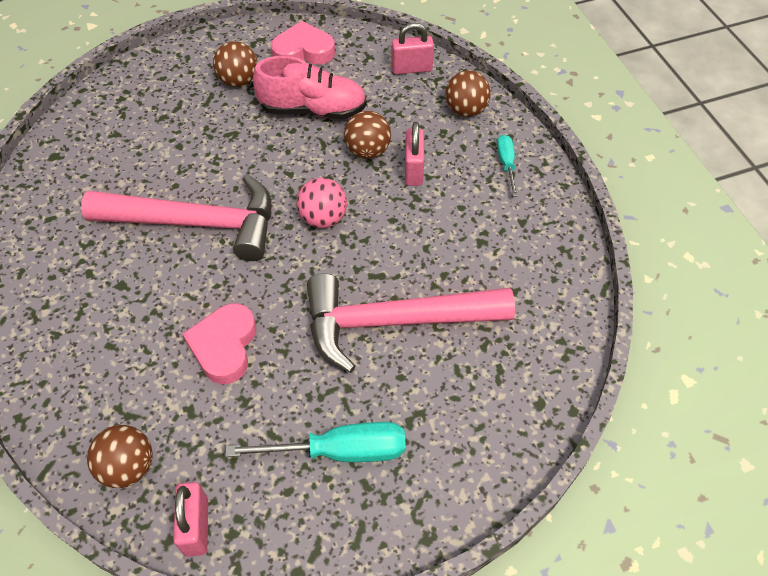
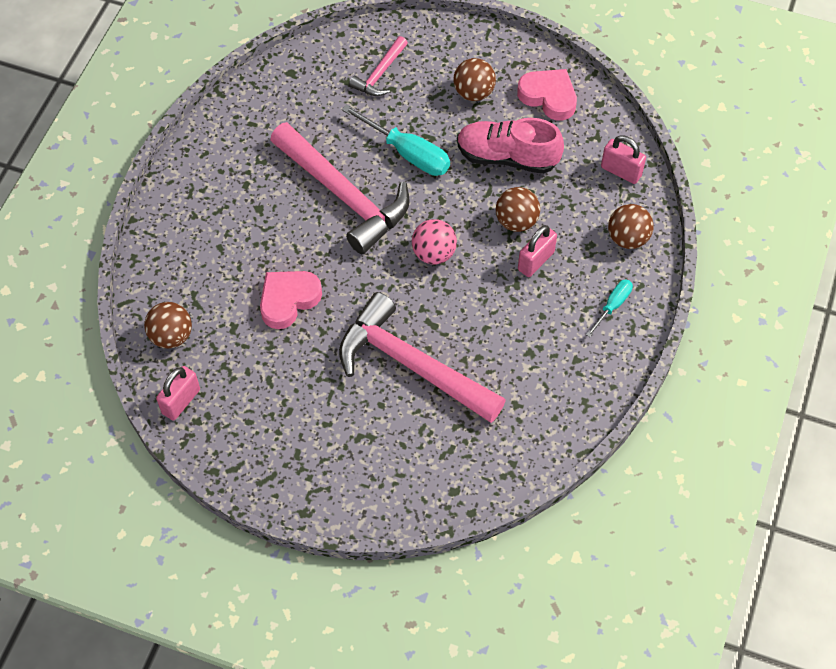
camera: 40 degrees right, 5 degrees up
(142, 112) = (380, 74): none -> pink hammer
(313, 110) = (507, 157): pink shoe -> pink shoe turned 150 degrees clockwise
(340, 451) = (300, 422): turquoise screwdriver -> turquoise screwdriver (408, 153)

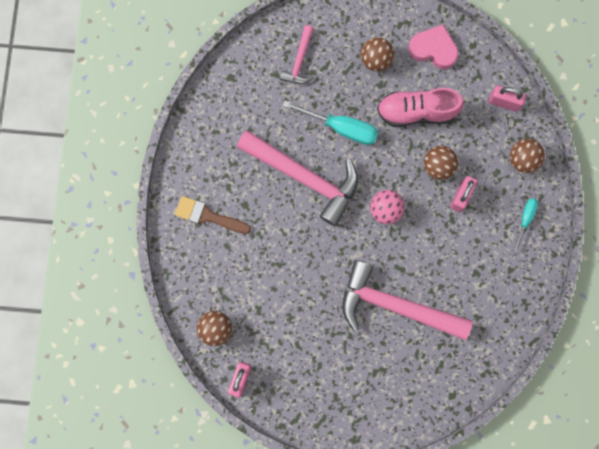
camera: 15 degrees left, 20 degrees up
(209, 209) = (208, 216): none -> brown brush
(288, 300) = (291, 277): pink heart -> none

